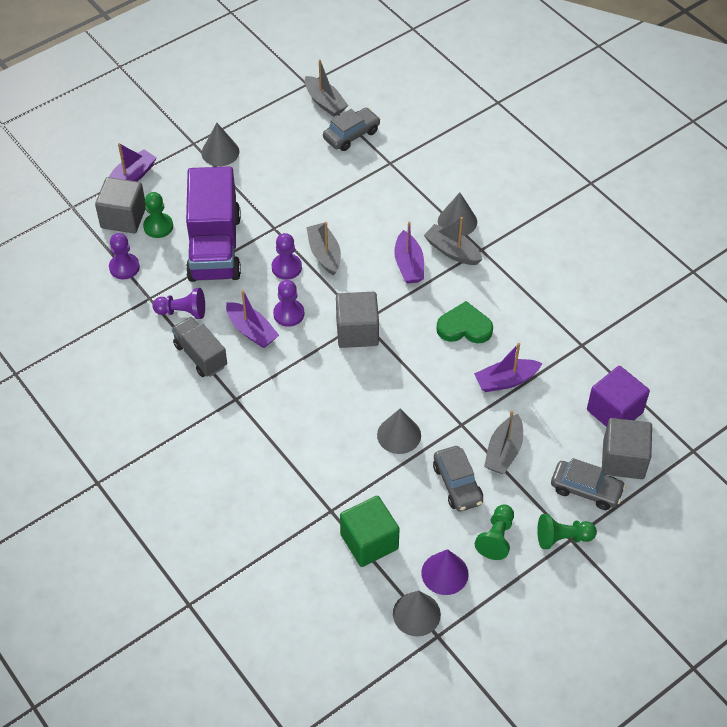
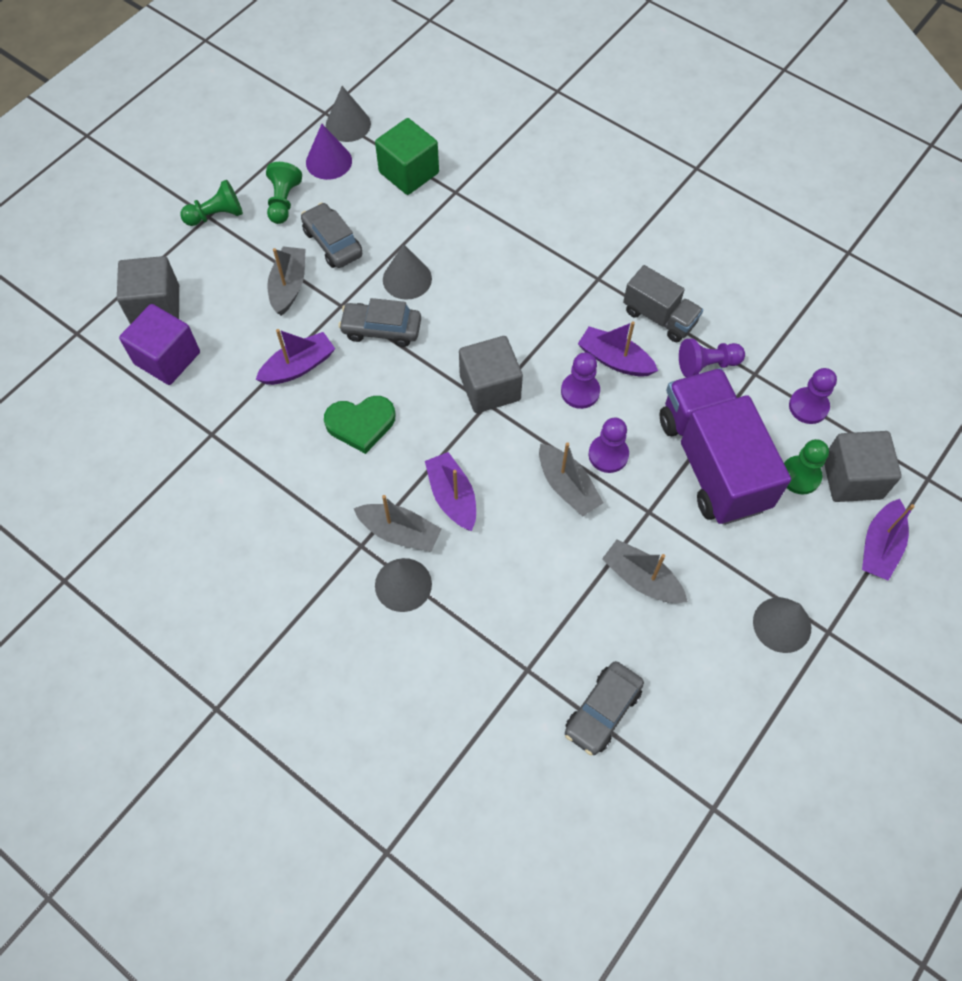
camera: 165 degrees right, 10 degrees up
(325, 102) = (668, 772): grey boat -> grey boat (641, 579)
(586, 489) = (195, 266): grey car -> grey car (381, 329)

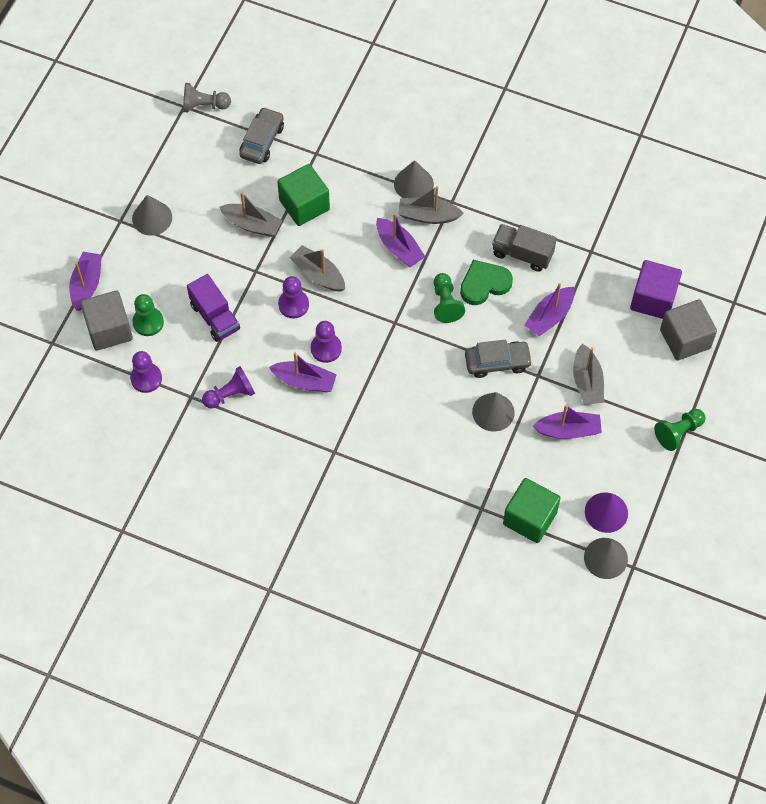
camera: 165 degrees right, 0 degrees up
(283, 202) = (627, 460): green pawn -> green pawn (445, 303)
(332, 243) = (568, 430): grey car -> purple boat
(490, 388) = (396, 335): grey cube -> none
(563, 590) = (304, 205): none -> green cube
(659, 317) = (276, 428): grey truck -> grey truck (522, 254)
(681, 801) = (204, 105): none -> grey pawn
(712, 462) = (215, 317): purple truck -> purple truck, size x0.54

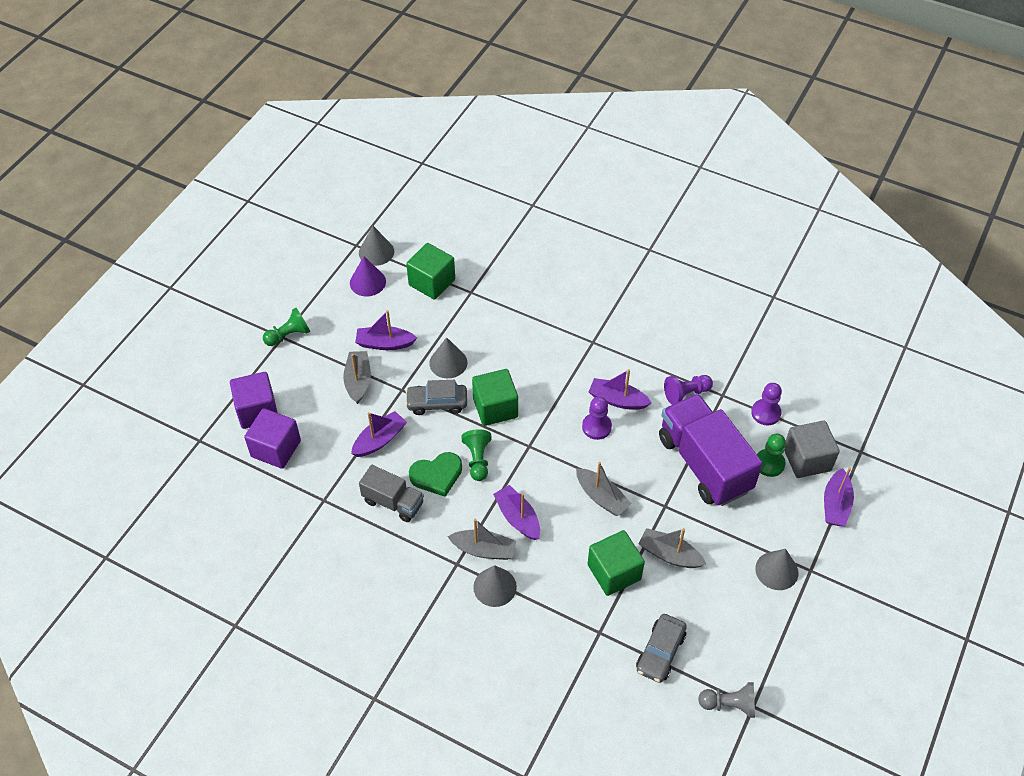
camera: 175 degrees left, 10 degrees down
(215, 317) = (704, 464): purple truck -> purple truck, size x1.84
(293, 304) = (627, 470): purple pawn -> none
(434, 362) = (495, 408): none -> green cube
(685, 339) = (257, 411): grey cube -> purple cube

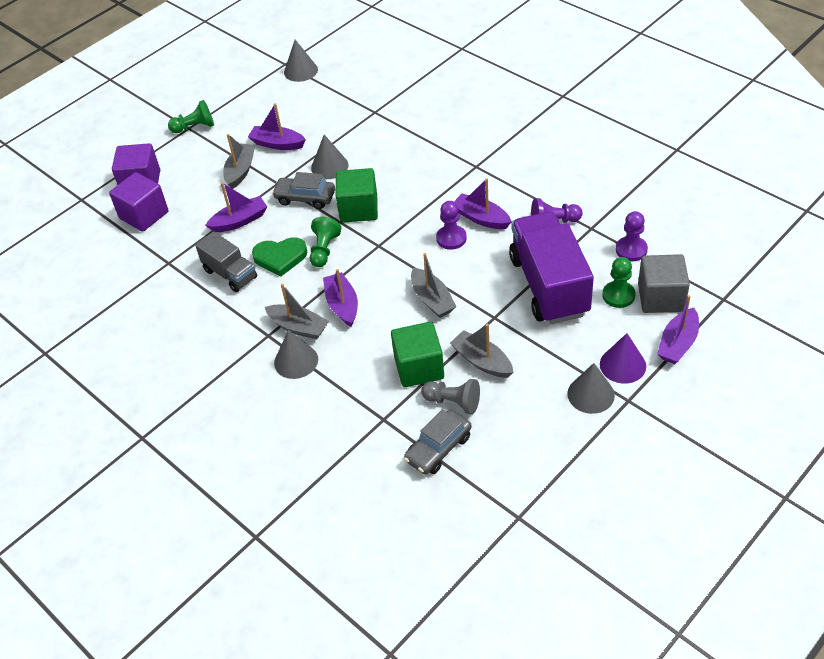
camera: 20 degrees right, 5 degrees down
(367, 282) = (283, 93): purple cone -> purple cone (622, 365)
(432, 282) = (341, 100): green cube -> none
(729, 704) = (493, 511): grey pawn -> grey pawn (453, 402)

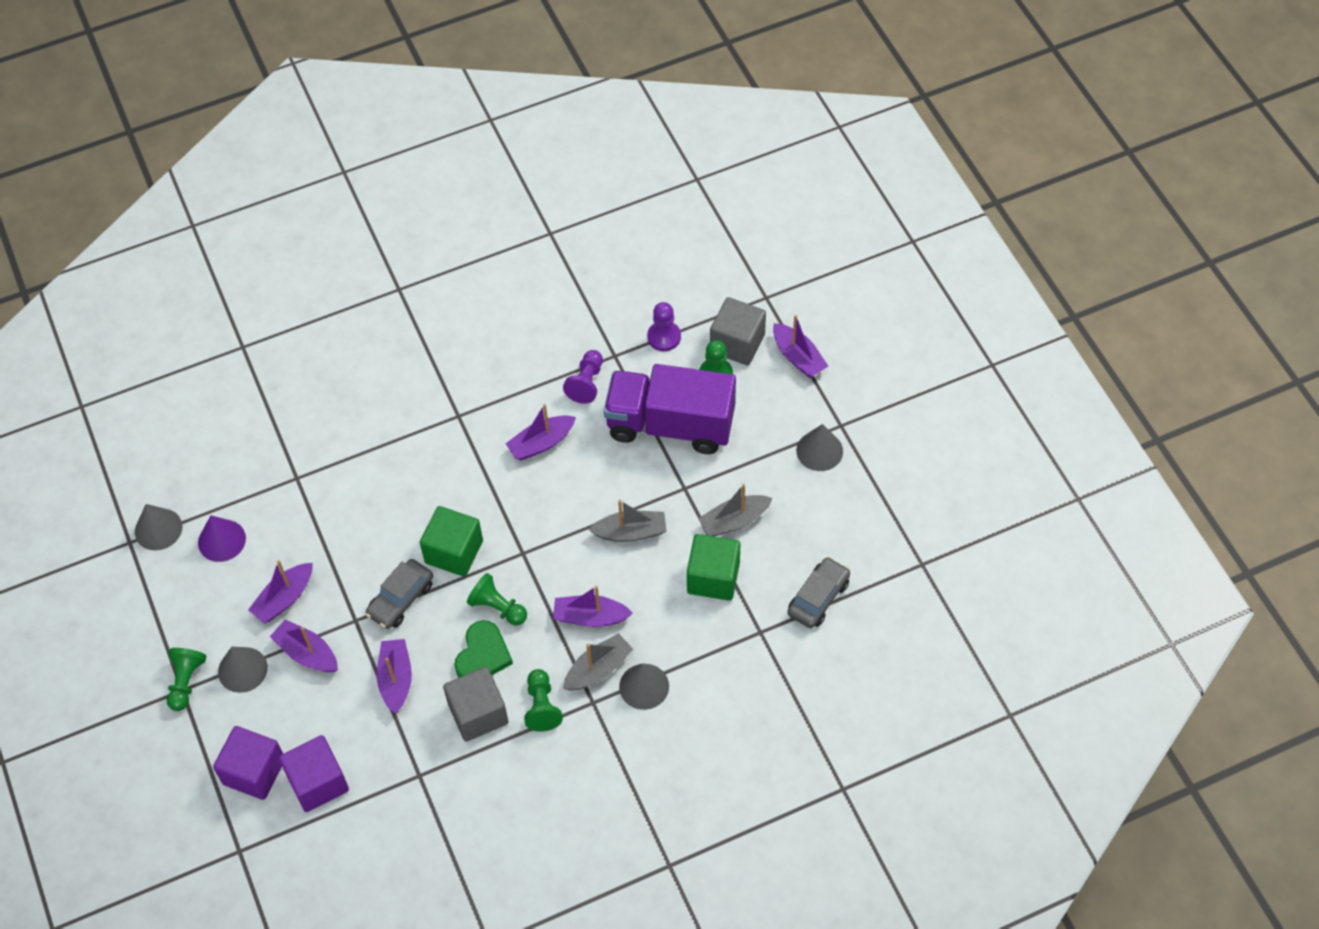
camera: 70 degrees left, 10 degrees up
(230, 274) = (478, 713): grey truck -> grey cube
(240, 171) = (307, 653): grey boat -> purple boat
(251, 307) = (542, 706): none -> green pawn
(329, 166) = (362, 557): grey cone -> grey cone (242, 669)
(438, 448) = (818, 598): grey car -> grey car turned 120 degrees counterclockwise
(451, 238) = (554, 482): purple pawn -> none
(453, 402) = (771, 565): grey pawn -> none
(622, 365) = (799, 410): purple cone -> purple cone (222, 540)

